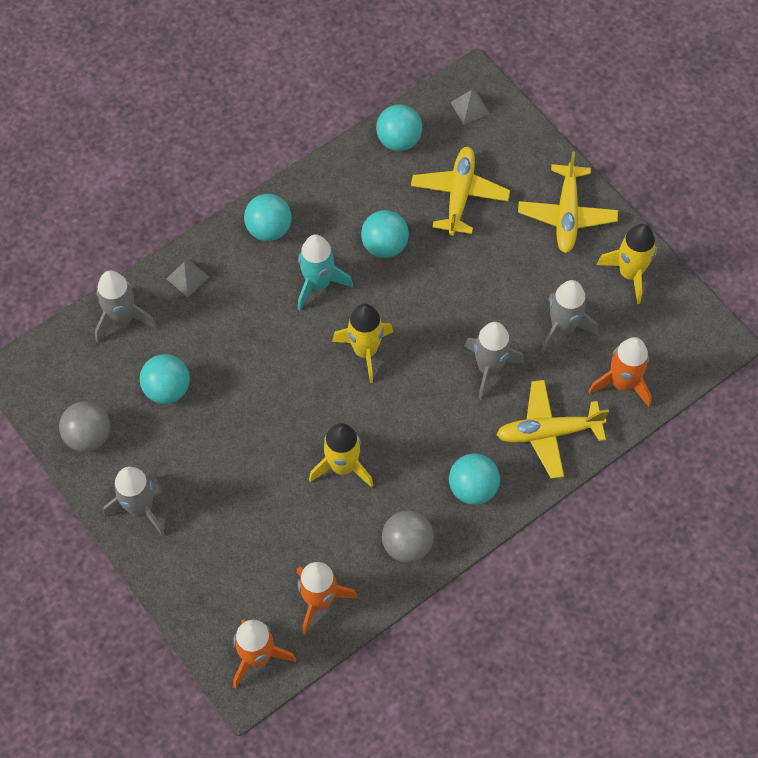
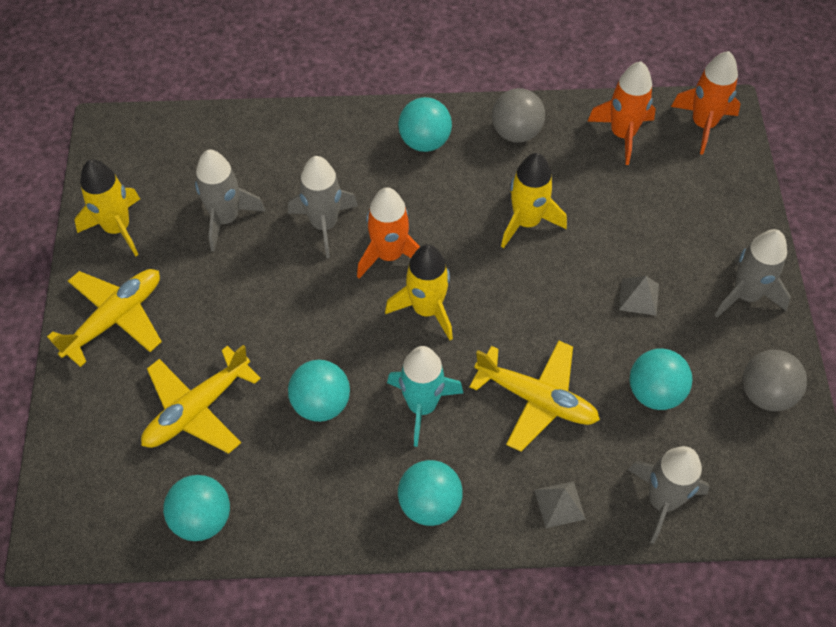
camera: 145 degrees left, 5 degrees down
(470, 108) = (90, 506): grey pyramid -> grey pyramid (639, 296)
(548, 432) = (322, 145): yellow plane -> yellow plane (537, 399)
(622, 383) = (222, 145): orange rocket -> orange rocket (389, 255)

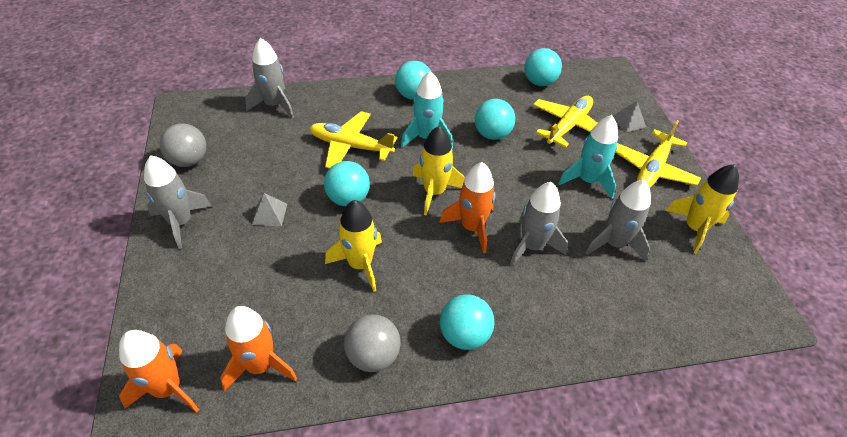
camera: 170 degrees right, 10 degrees down
(215, 308) = (587, 180): none -> turquoise rocket
(559, 504) = (337, 100): grey pyramid -> grey pyramid (628, 121)
(655, 392) = (268, 156): turquoise ball -> turquoise ball (348, 199)

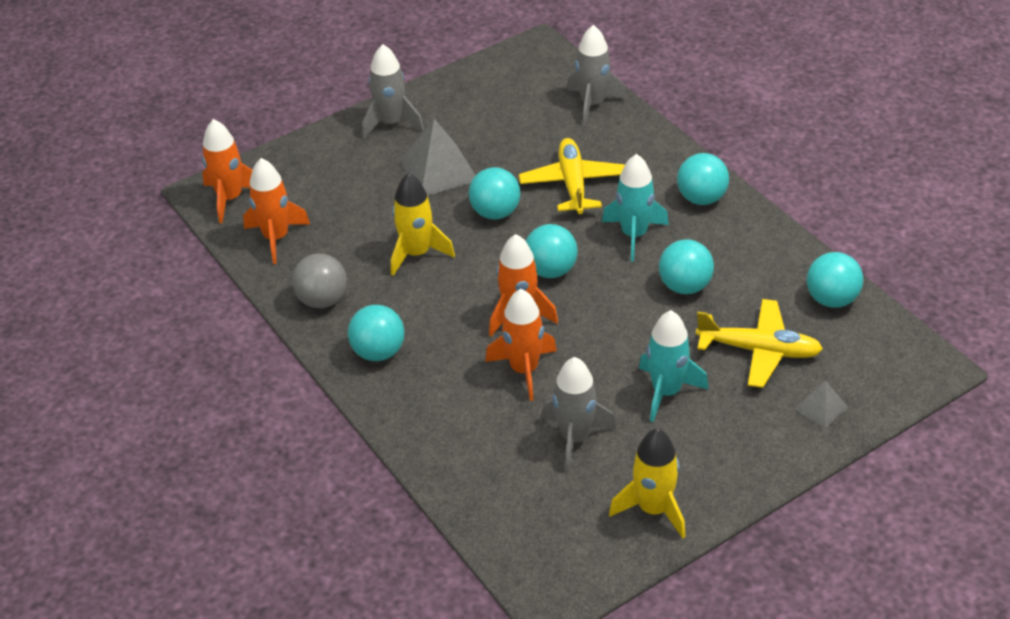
camera: 70 degrees right, 5 degrees down
(189, 161) = (468, 90): grey ball -> none
(269, 214) = (438, 170): grey pyramid -> grey pyramid, size x1.90
(434, 192) = (551, 270): yellow rocket -> turquoise ball
(532, 246) = (524, 370): grey rocket -> orange rocket
(652, 169) = (738, 450): yellow plane -> none

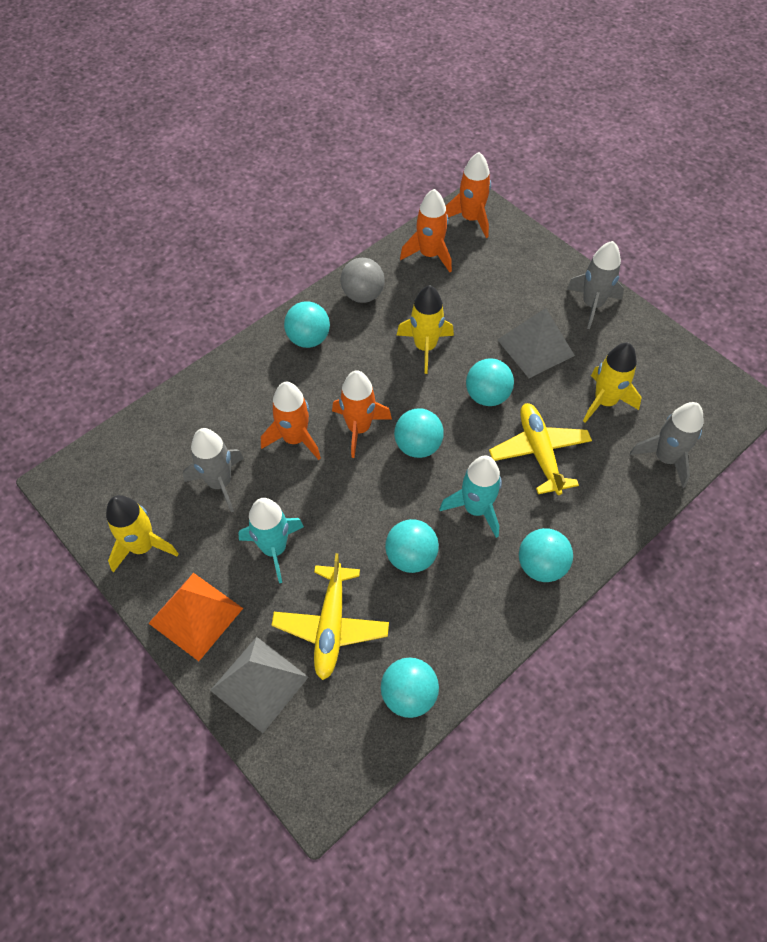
camera: 80 degrees right, 15 degrees up
(519, 132) = (604, 401): none -> yellow rocket
(573, 184) = (539, 452): yellow plane -> yellow plane turned 90 degrees counterclockwise
(743, 459) = (196, 615): none -> orange pyramid
(821, 408) = (259, 683): grey pyramid -> grey pyramid, size x1.90

